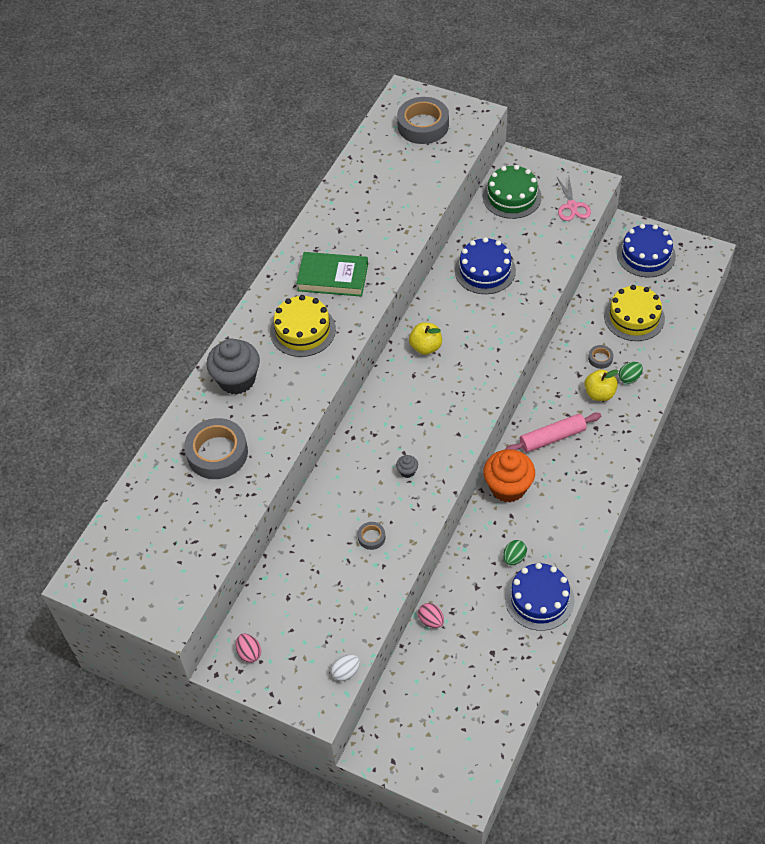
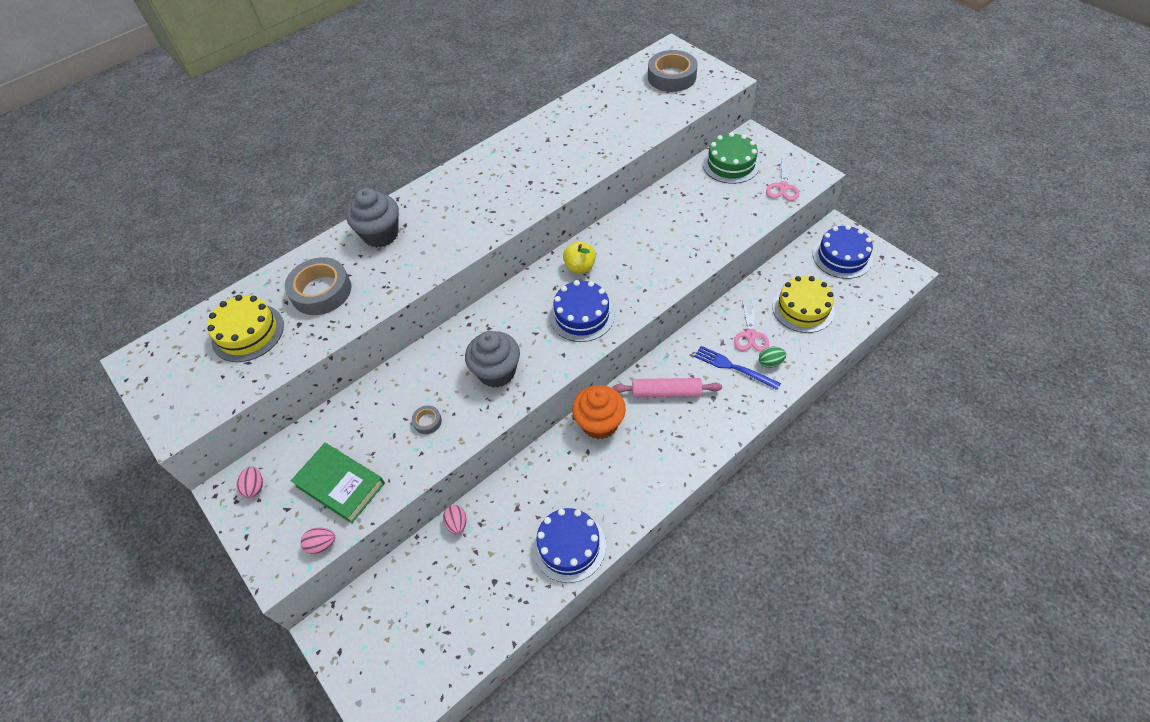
camera: 25 degrees right, 0 degrees up
(303, 330) = (462, 211): yellow cake -> yellow cake (248, 332)
(333, 277) = (517, 175): green book -> green book (340, 484)
(345, 672) = (322, 544): white egg -> pink egg
(407, 471) = (497, 372): grey cupcake -> grey cupcake, size x2.39
(485, 270) = (671, 218): blue cake -> blue cake (582, 315)
(514, 558) = (567, 494): green egg -> none
(599, 394) = (733, 367): yellow apple -> blue fork
(600, 359) = (750, 335): grey tape -> pink scissors

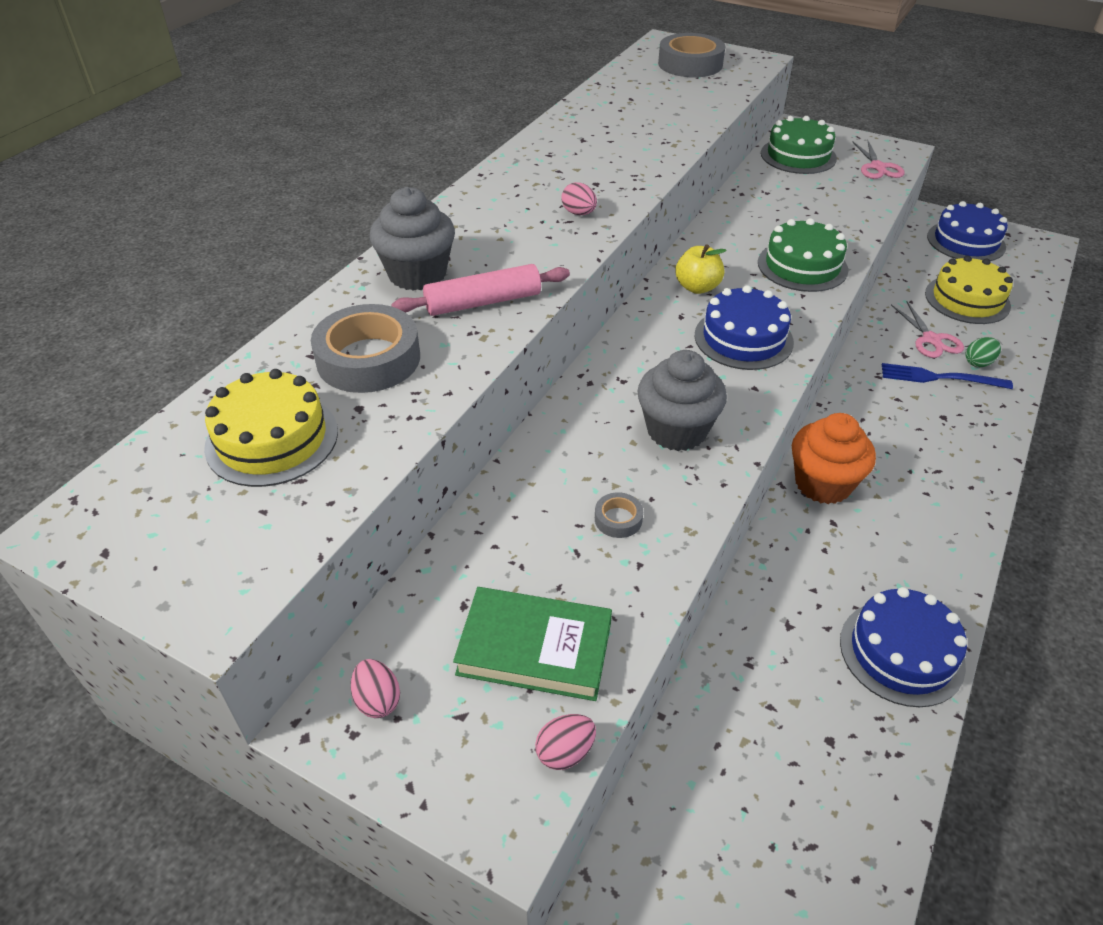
camera: 25 degrees left, 10 degrees down
(457, 523) = (713, 675): pink egg -> pink egg (579, 213)
(661, 265) = (802, 266): none -> green cake
(666, 392) = (880, 425): pink rolling pin -> pink rolling pin (483, 302)

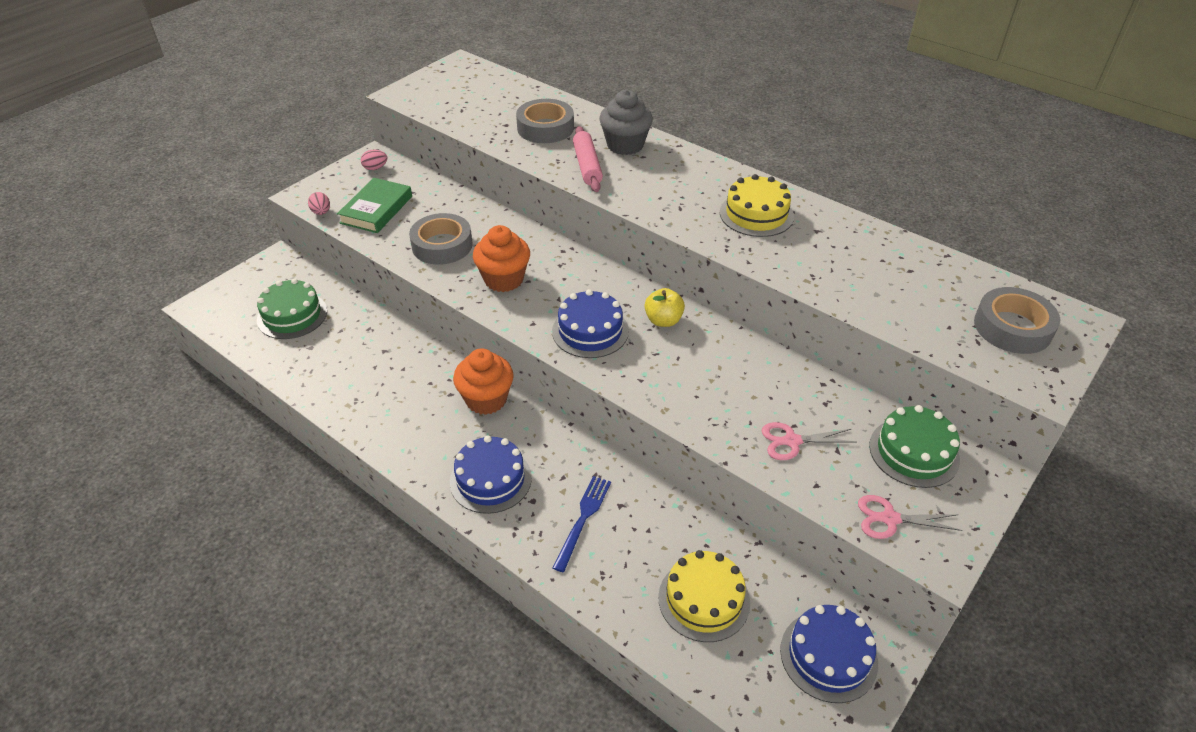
camera: 100 degrees right, 0 degrees up
(272, 439) = (493, 103): yellow cake -> yellow cake (756, 214)
(579, 213) = (690, 214): pink egg -> none
(618, 519) = (442, 245): grey tape -> grey tape, size x2.21
(676, 430) = (504, 279): grey cupcake -> orange cupcake
(802, 266) = (685, 392): green cake -> green cake (292, 315)
(901, 652) = (342, 394): blue cake -> blue cake (490, 479)
(931, 339) = (640, 536): pink scissors -> pink scissors (792, 441)
(978, 363) = (597, 560): green egg -> none

